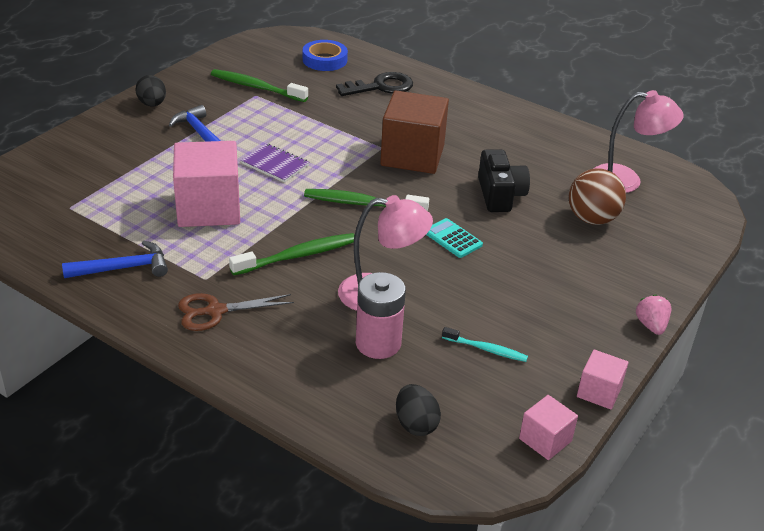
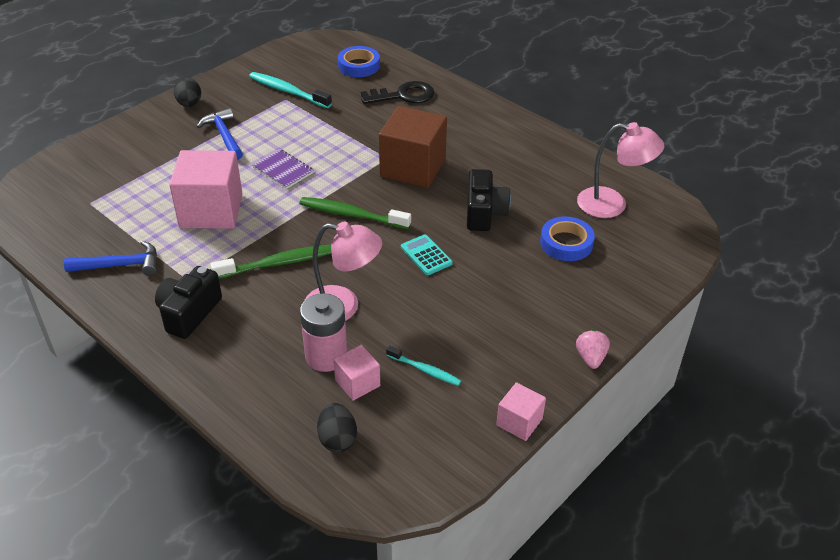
camera: 10 degrees right, 5 degrees up
(215, 311) = (189, 313): brown scissors -> black camera
(256, 87) = (288, 91): green toothbrush -> turquoise toothbrush
(545, 440) = (453, 466): pink cube -> pink cube (357, 383)
(592, 219) = (566, 243): brown ball -> blue tape

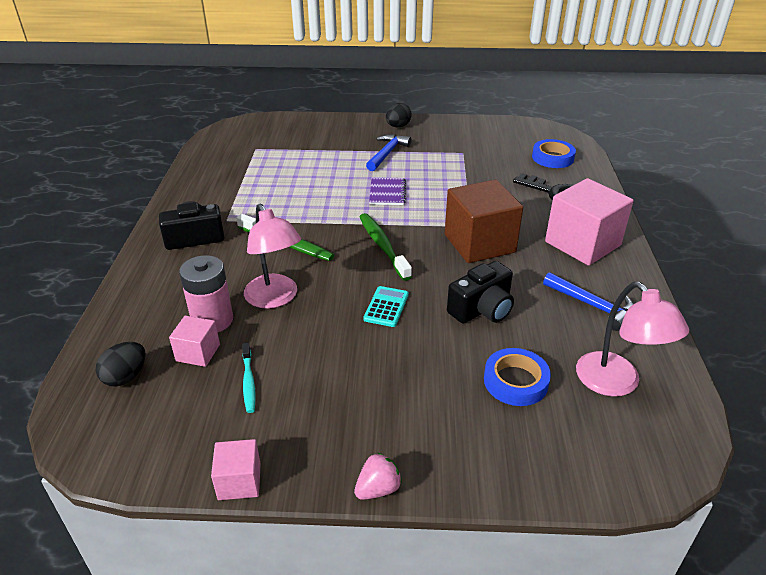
camera: 50 degrees right, 5 degrees down
(120, 265) = (211, 189): blue hammer -> blue hammer (592, 305)
(211, 211) = (305, 190): pink cube -> pink cube (582, 243)
(288, 91) = (472, 149): turquoise toothbrush -> none

